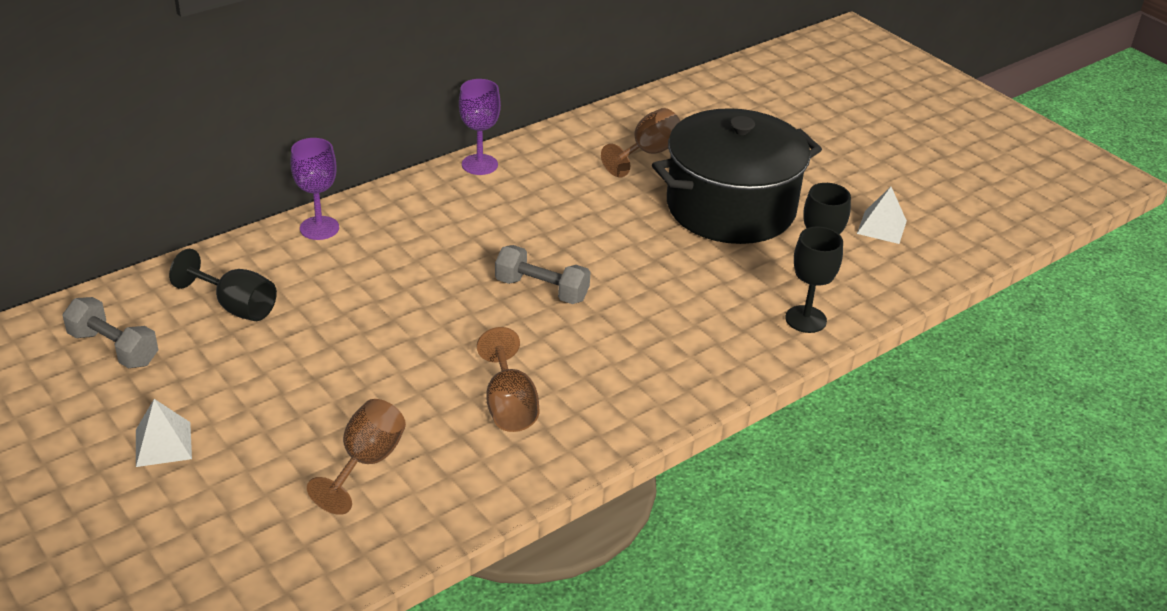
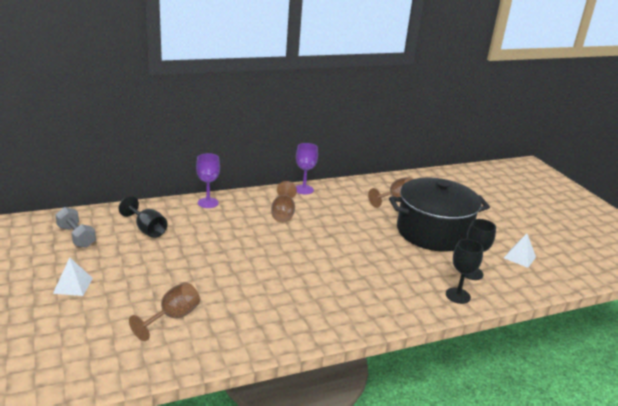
camera: 15 degrees right, 10 degrees down
(509, 405) = (265, 305): brown goblet -> brown goblet (283, 214)
(541, 290) = (310, 252): grey dumbbell -> none

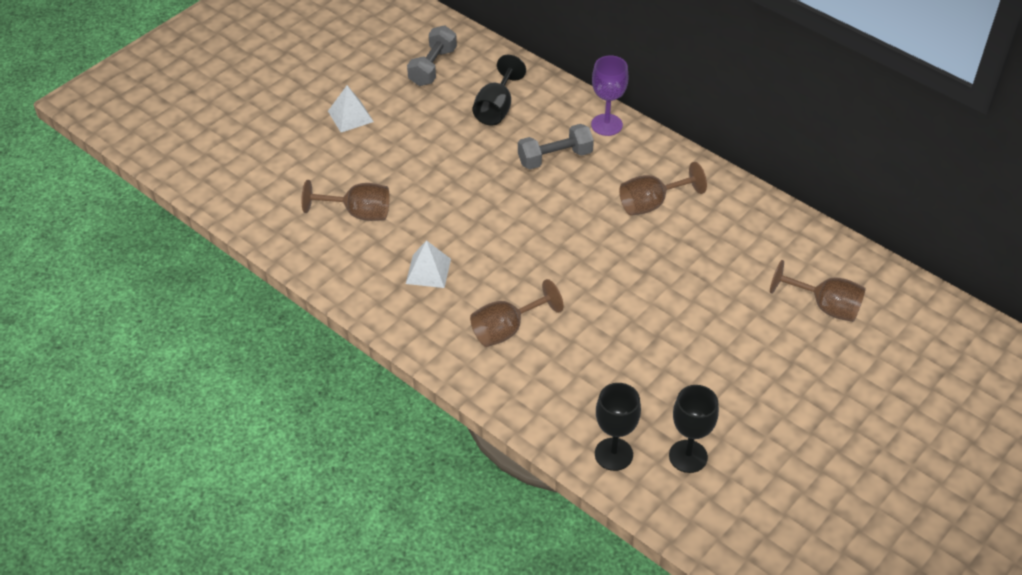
camera: 65 degrees right, 20 degrees up
(213, 227) = (555, 158): none -> grey dumbbell
(304, 189) = (742, 196): purple goblet -> none
(336, 296) = (507, 329): none -> brown goblet
(433, 232) = (765, 381): black pot -> none
(519, 257) = (792, 509): white pyramid -> white pyramid (428, 271)

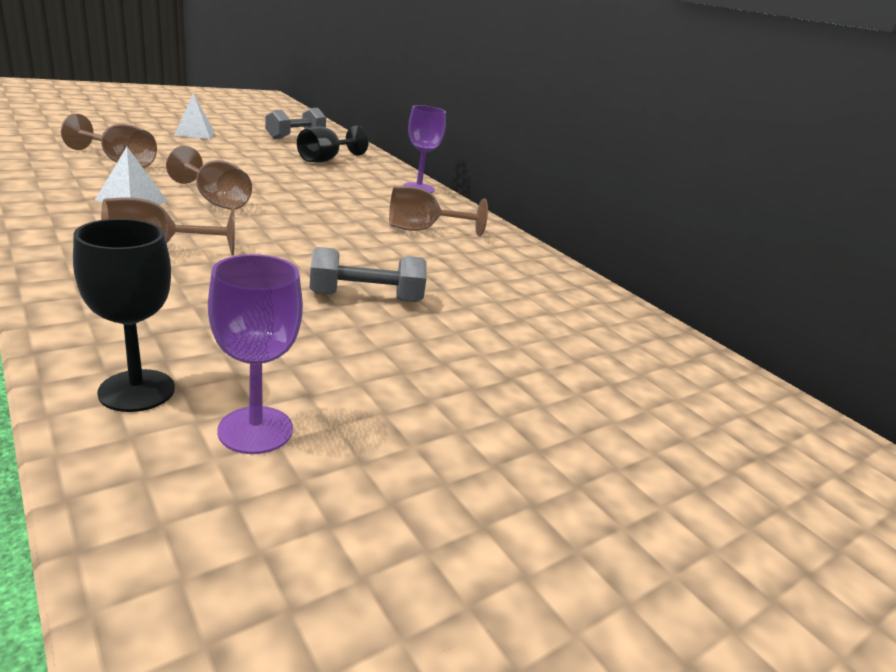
camera: 10 degrees right, 20 degrees down
(555, 158) = (350, 188): grey dumbbell -> grey dumbbell (366, 297)
(688, 456) = (255, 430): black goblet -> purple goblet
(825, 306) = (585, 344): brown goblet -> brown goblet (215, 200)

